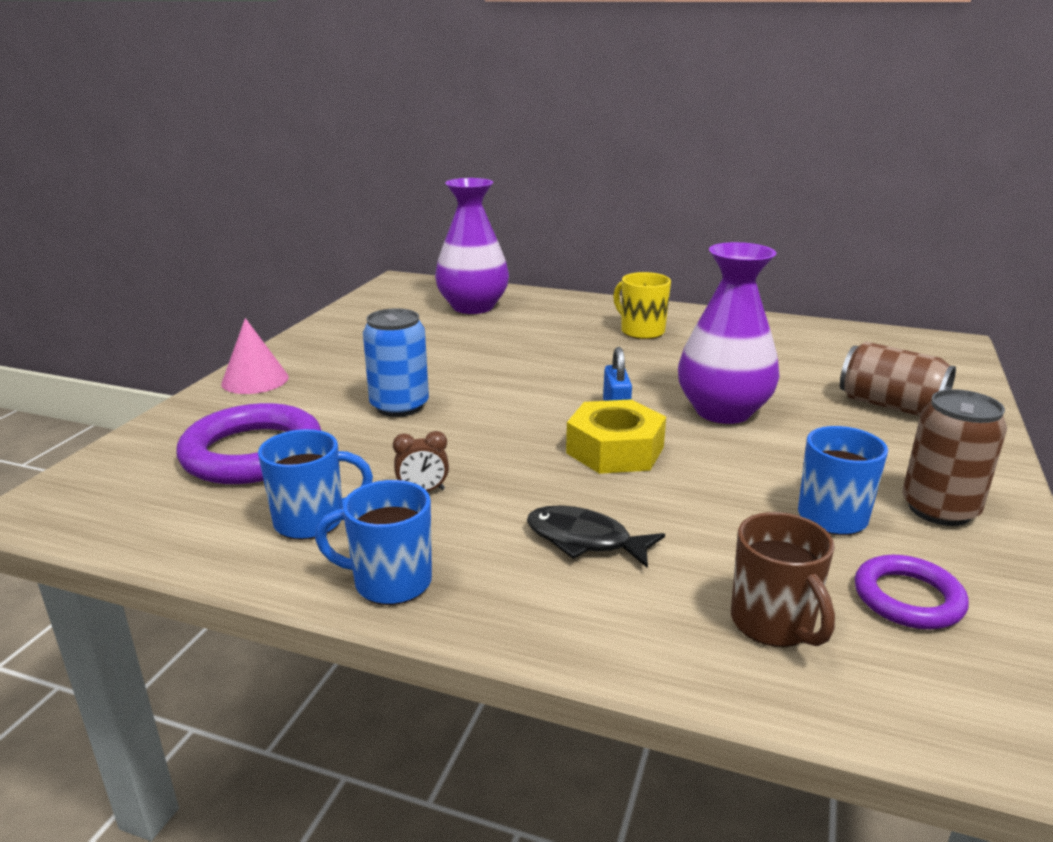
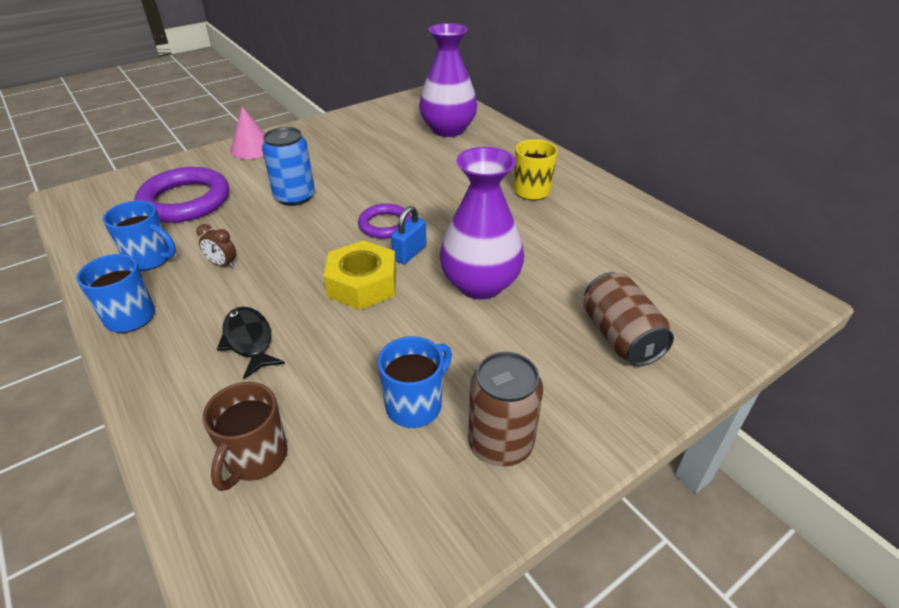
camera: 35 degrees right, 15 degrees up
(908, 598) = (360, 494): purple ring -> purple ring (385, 225)

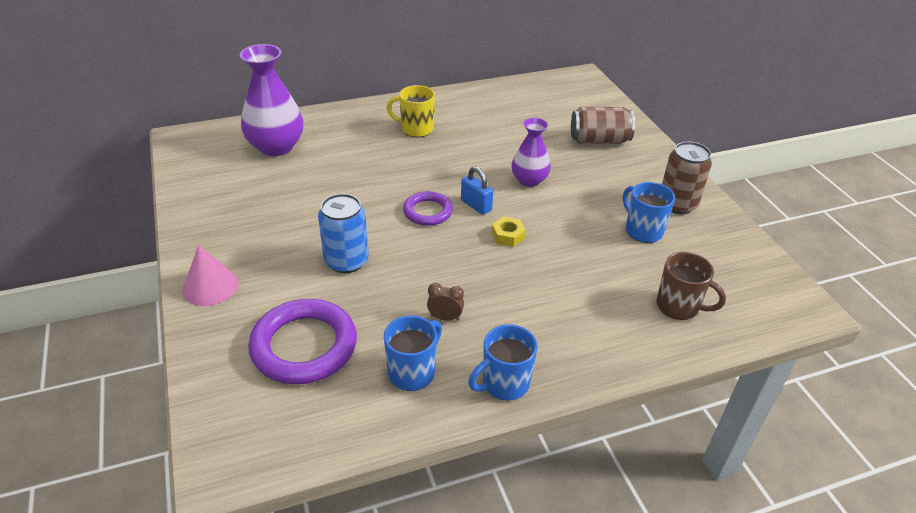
camera: 75 degrees left, 0 degrees up
(222, 264) = (445, 318): brown clock -> brown clock turned 120 degrees counterclockwise
(249, 341) = (560, 304): black fish -> none
(362, 284) = (507, 236): yellow nut -> yellow nut, size x0.53
(480, 284) = (529, 180): purple vase -> purple vase, size x0.62

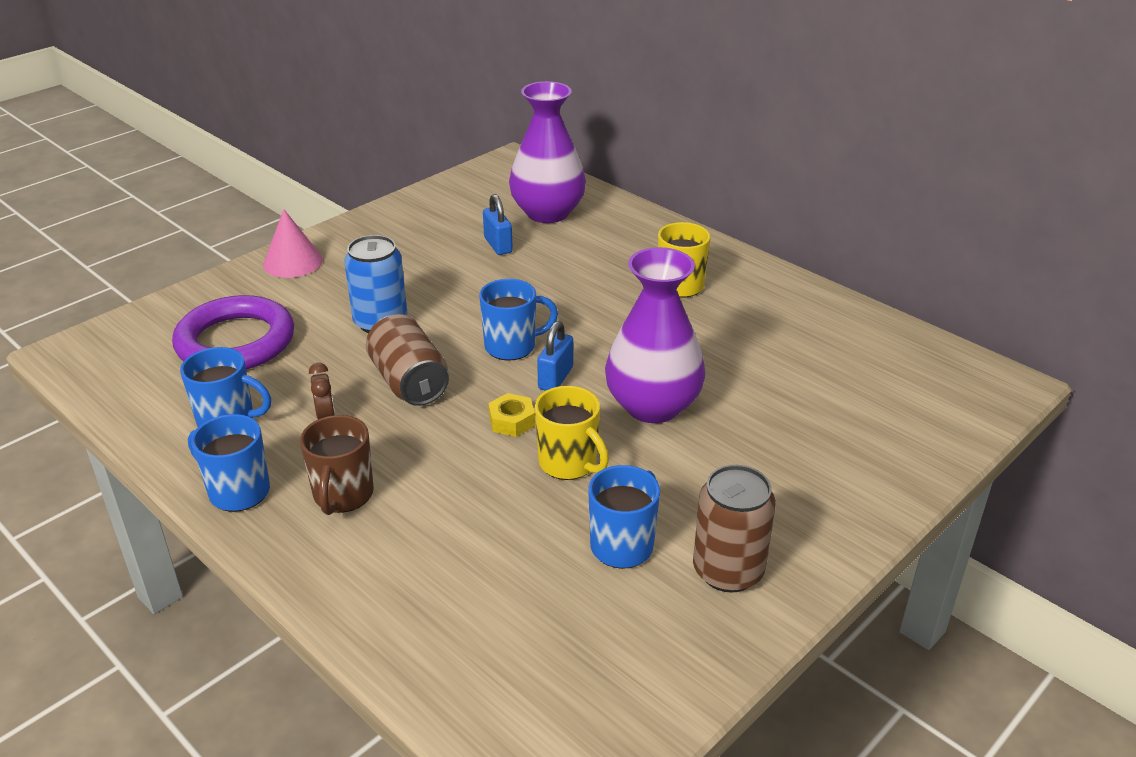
camera: 65 degrees right, 5 degrees down
(296, 180) = (498, 245): none -> blue padlock
(428, 212) = (512, 346): purple ring -> blue mug
(529, 180) = (652, 406): purple vase -> purple vase, size x1.61
(563, 227) = (569, 463): none -> yellow mug
(599, 140) = (827, 446): brown can -> brown can (409, 382)
(679, 306) = (466, 621): brown mug -> brown mug (343, 495)

